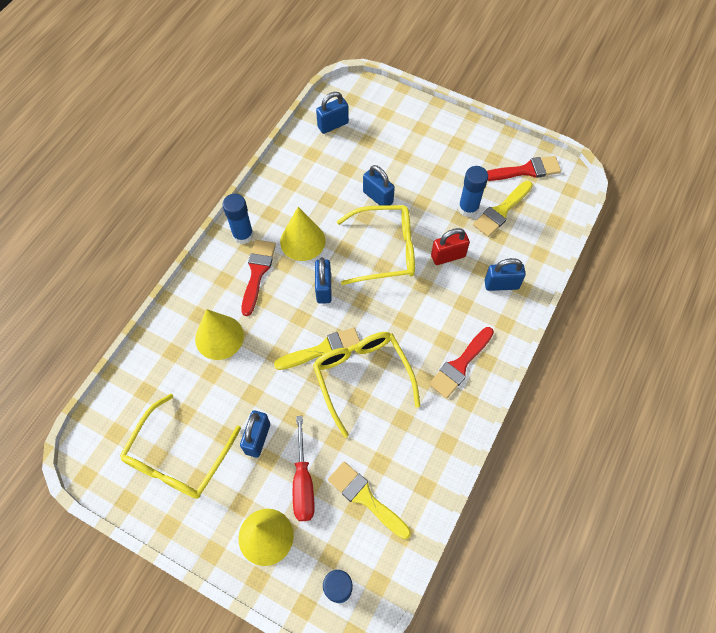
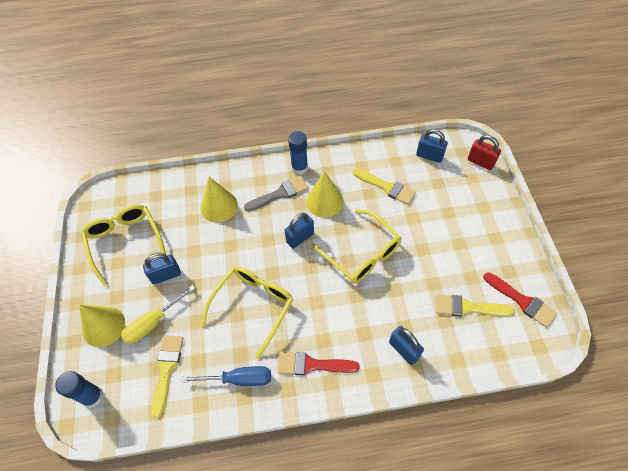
camera: 55 degrees right, 5 degrees down
(178, 457) = (125, 242): yellow glasses -> yellow glasses turned 75 degrees clockwise
(257, 272) = (280, 194): red brush -> grey brush
(303, 483) = (153, 323): red screwdriver -> yellow screwdriver
(323, 350) = (255, 269): yellow brush -> yellow brush (386, 187)
(378, 197) = (399, 220): blue padlock -> none
(426, 436) = (239, 379): none -> blue screwdriver
(448, 256) = (394, 296): red padlock -> red padlock (480, 162)
(468, 208) = (447, 283): blue glue stick -> none

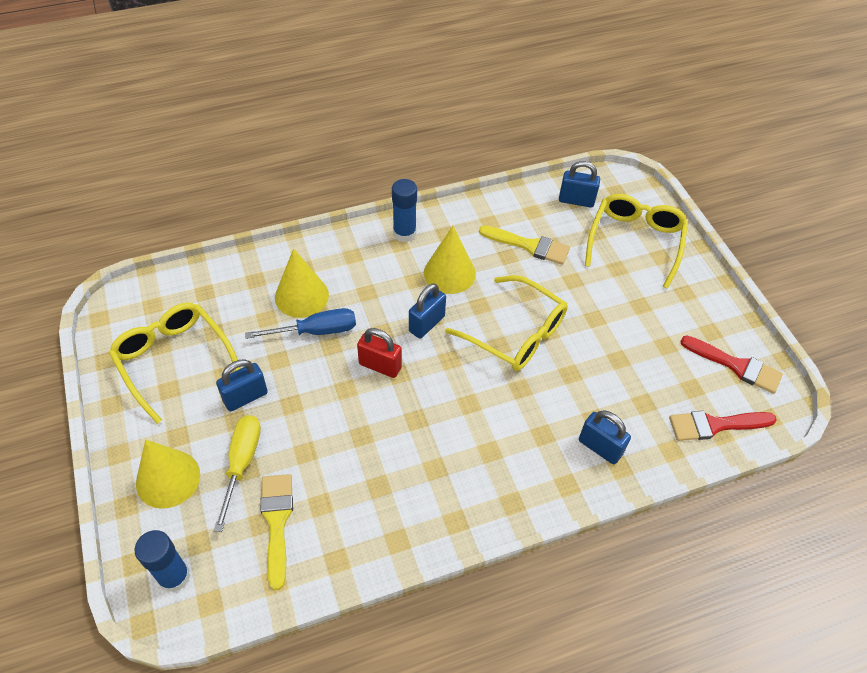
camera: 15 degrees left, 5 degrees down
(153, 323) = (242, 463): yellow screwdriver -> yellow screwdriver turned 150 degrees clockwise
(239, 379) = (385, 519): blue screwdriver -> blue screwdriver (316, 331)
(253, 306) = (382, 421): yellow glasses -> yellow glasses (635, 242)
(280, 194) = (385, 270): grey brush -> none
(312, 365) = (482, 484): red brush -> red brush (715, 425)
(468, 307) = (670, 383): yellow brush -> none
(480, 162) = (644, 202): red padlock -> red padlock (380, 366)

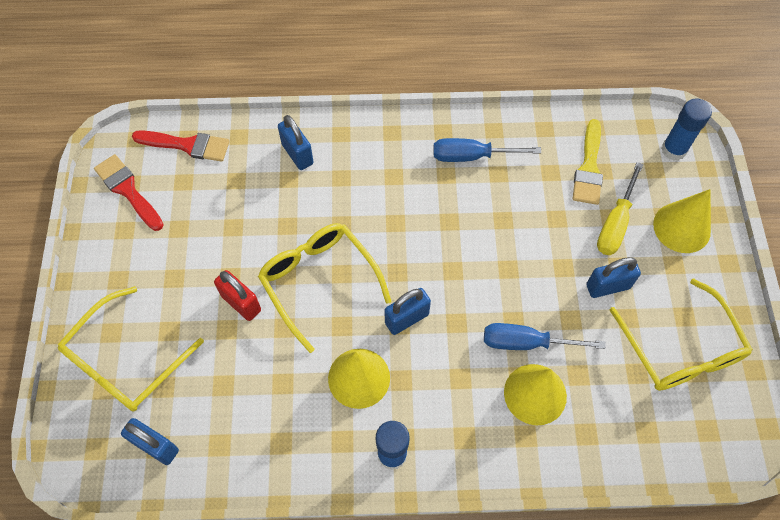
camera: 160 degrees left, 10 degrees up
(380, 366) = (468, 284): red padlock -> red padlock (241, 303)
(414, 498) = (471, 156): none -> blue screwdriver
(529, 246) = (250, 391): yellow brush -> none

